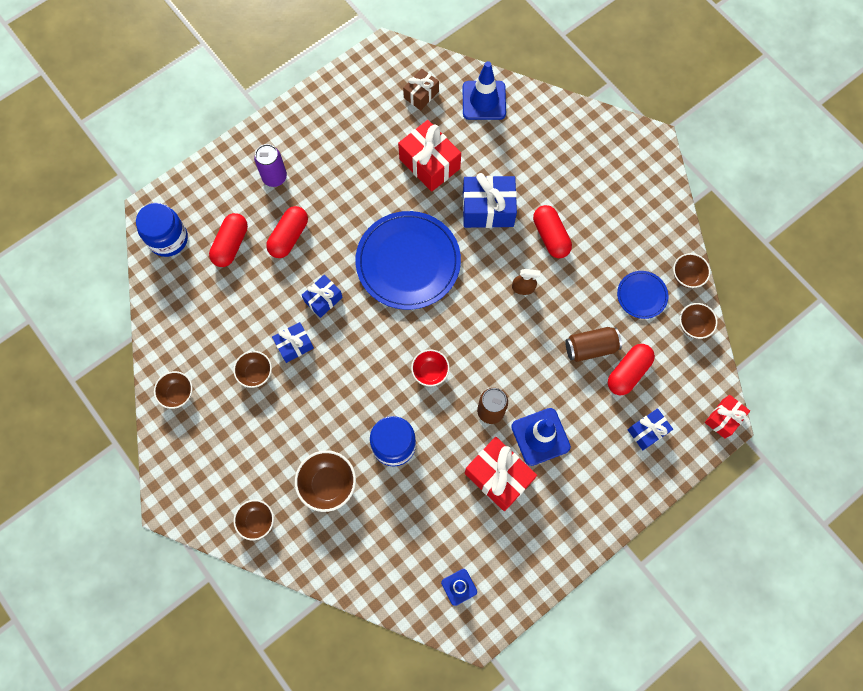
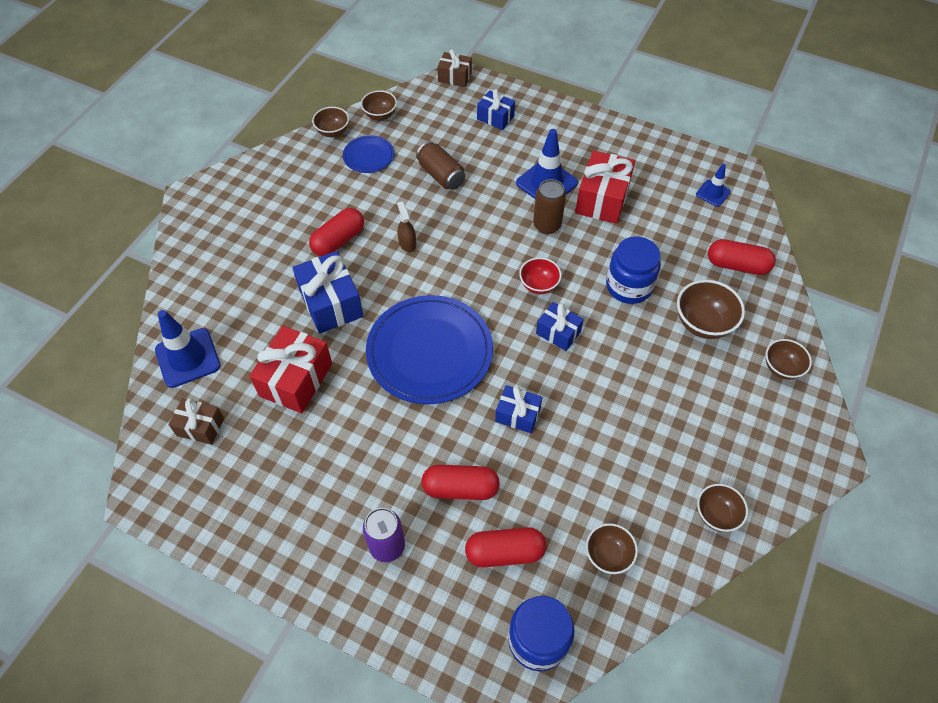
camera: 115 degrees left, 15 degrees down
(255, 373) = (640, 443): brown bowl -> brown bowl (608, 555)
(294, 345) = (586, 419): blue gift -> blue gift (558, 332)
(628, 372) = (449, 144): red capsule -> red capsule (737, 265)
(723, 419) = (454, 77): red gift -> brown gift

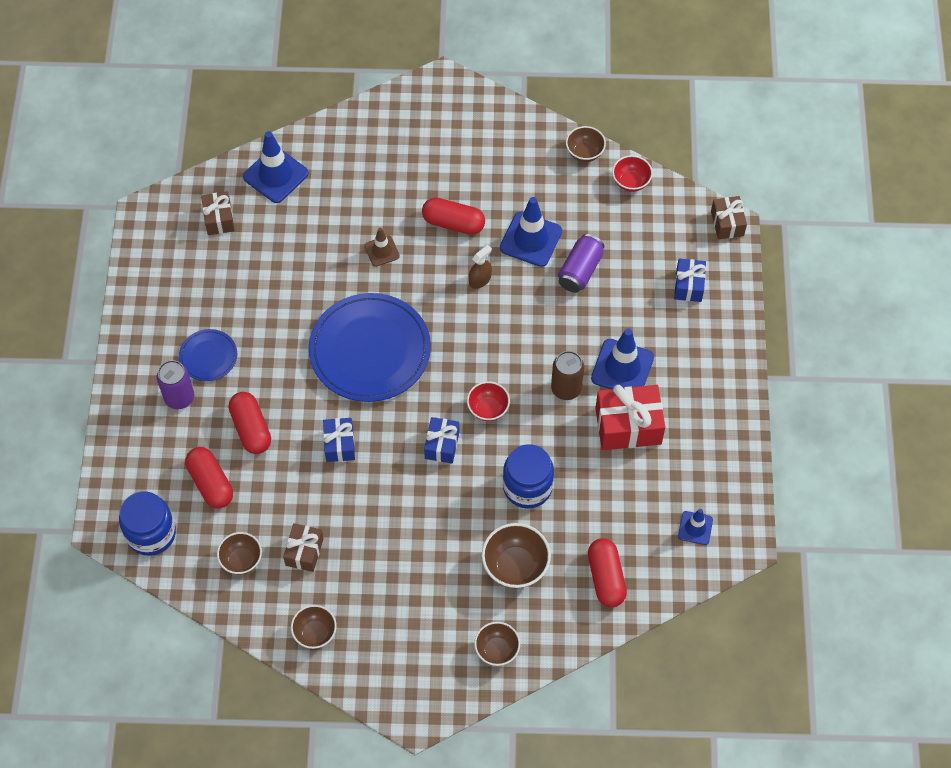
camera: 65 degrees right, 5 degrees up
(296, 379) = (293, 263): red gift -> none
(331, 303) = (382, 251): blue gift -> brown traffic cone
(368, 156) = (570, 198): blue plate -> blue plate (208, 356)
(380, 115) = (631, 182): brown bowl -> red bowl
(390, 195) = (531, 239): none -> blue traffic cone
(441, 175) = (580, 270): brown can -> purple can
(622, 491) = (304, 552): none -> brown gift

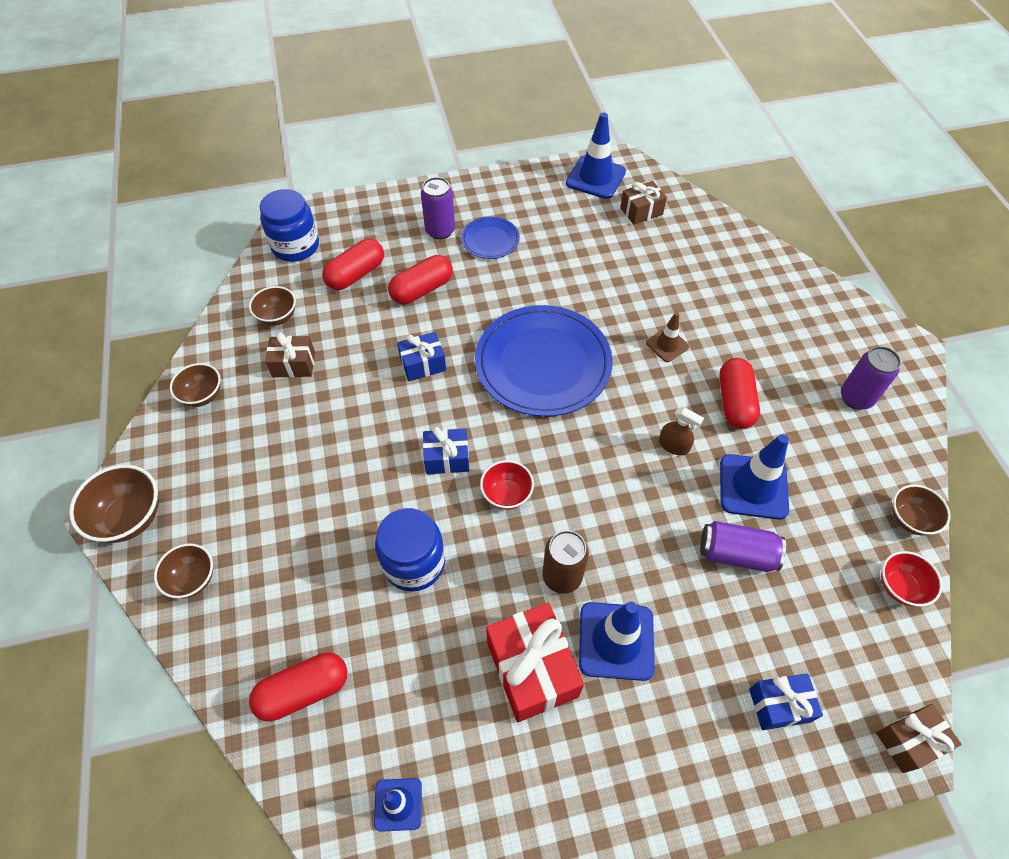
camera: 75 degrees right, 5 degrees down
(275, 175) = (711, 239): blue traffic cone -> blue traffic cone (595, 177)
(476, 140) = (856, 398): none -> purple can
(515, 566) = (305, 574): brown bowl -> brown bowl (130, 518)

